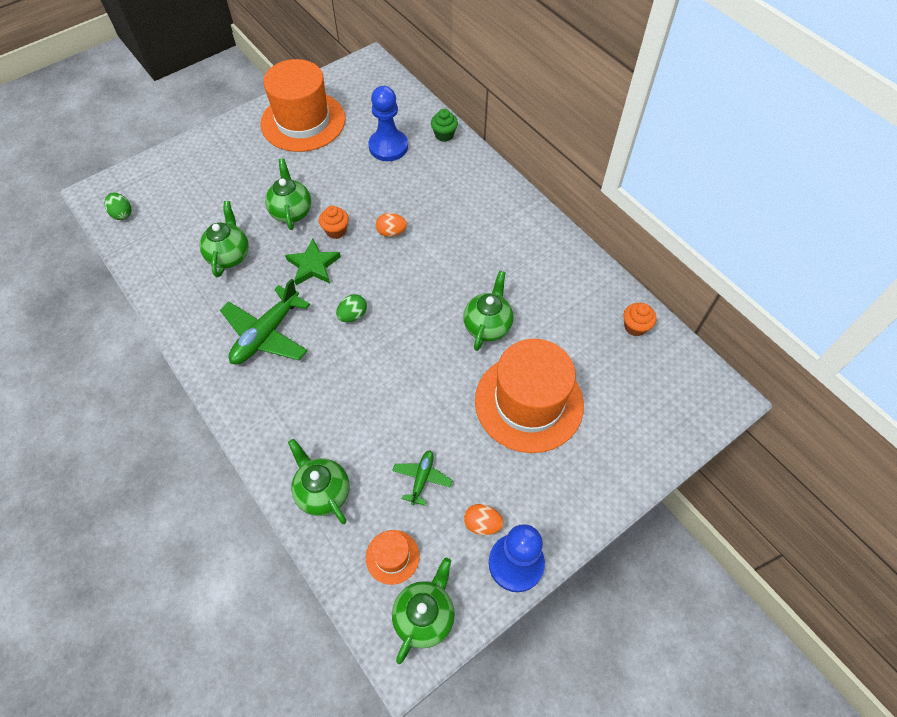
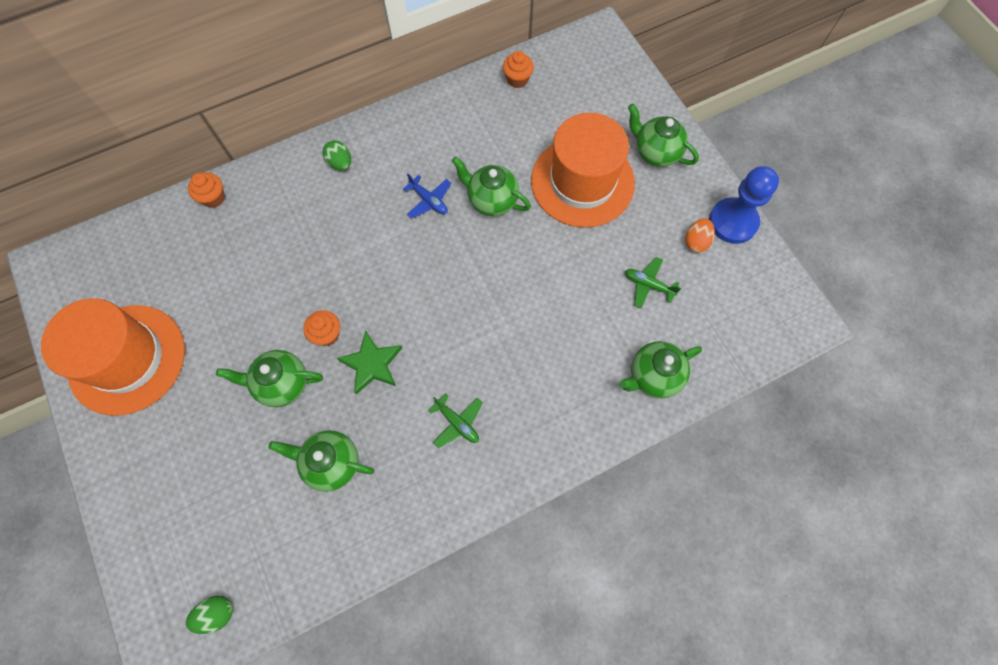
camera: 80 degrees left, 10 degrees up
(266, 334) = (457, 423): green plane -> green plane, size x0.53
(353, 315) = (451, 327): green egg -> green egg (340, 163)
(388, 147) = (211, 261): blue pawn -> none
(391, 232) = (346, 274): orange egg -> none
(392, 556) = (721, 320): orange hat -> none
(424, 616) = (774, 300): green teapot -> green teapot (655, 152)
(444, 135) = (213, 198): green cupcake -> orange cupcake
(475, 277) = (429, 200): none -> blue plane

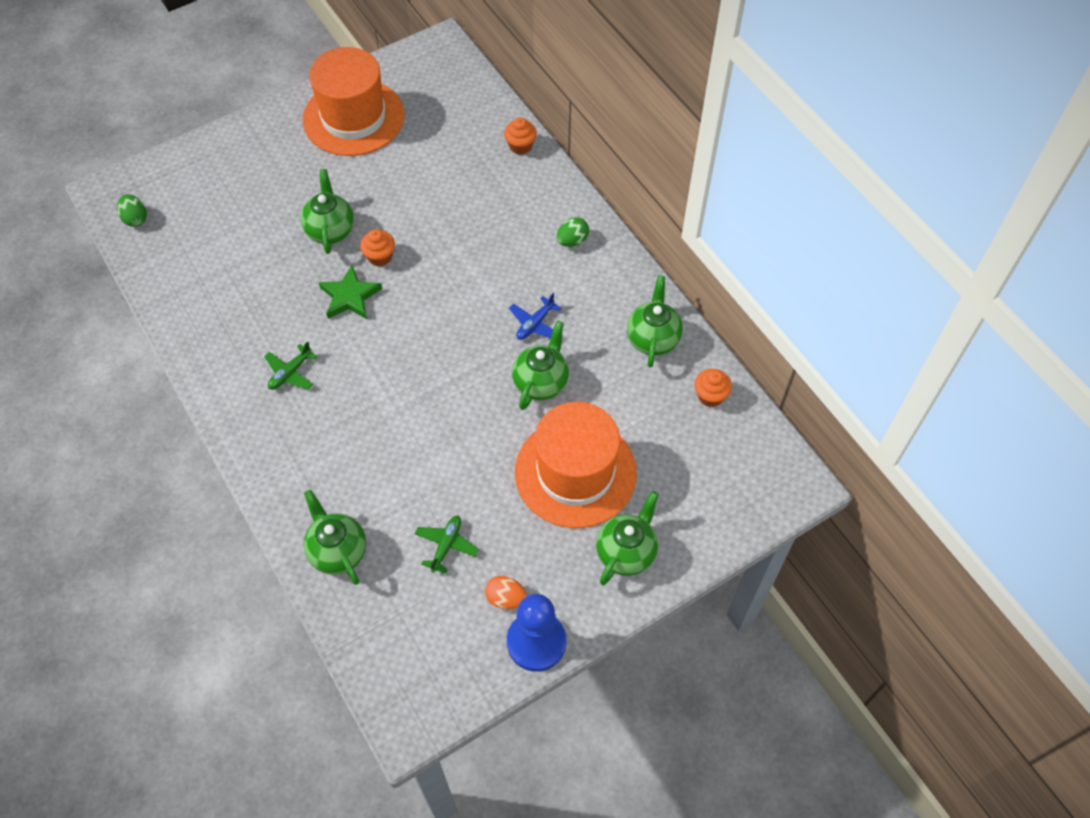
camera: 85 degrees right, 10 degrees down
(331, 463) = (255, 278): green teapot -> green teapot (653, 339)

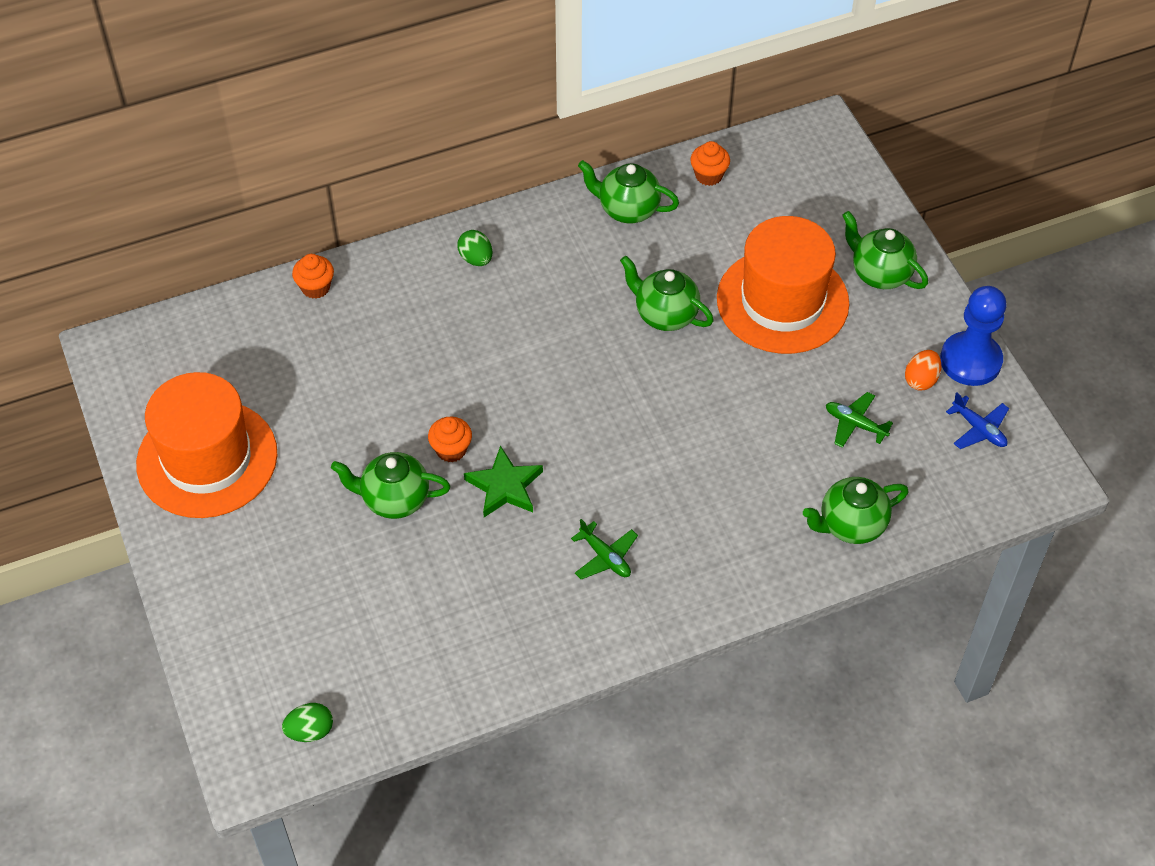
camera: 80 degrees left, 5 degrees down
(535, 324) = (585, 309): blue plane -> blue plane (979, 429)

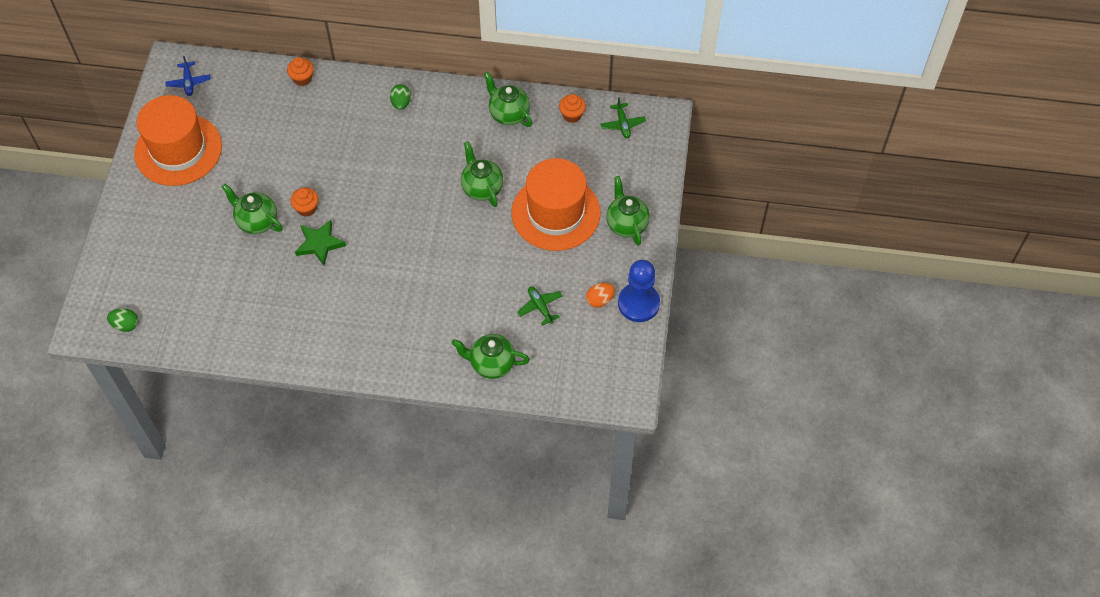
camera: 30 degrees right, 5 degrees up
(605, 557) = (343, 311): green plane -> green plane (622, 124)
(979, 429) = (610, 346): blue plane -> blue plane (188, 82)

